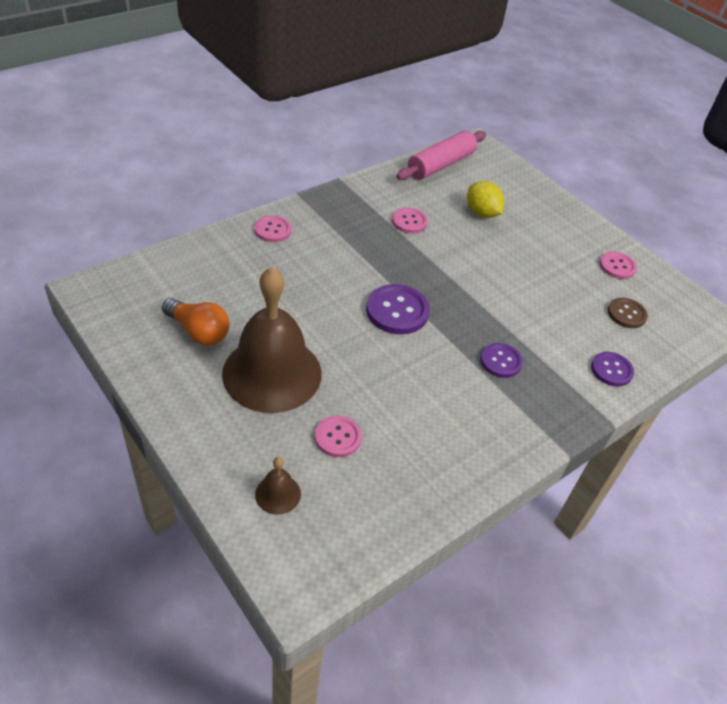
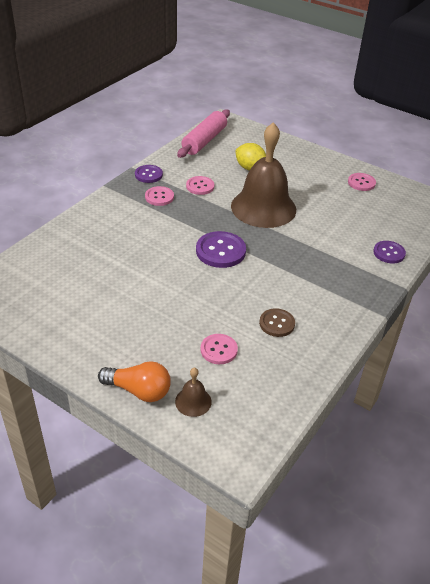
camera: 15 degrees left, 5 degrees down
(199, 331) = (76, 304): orange light bulb -> orange light bulb (139, 390)
(272, 373) = (147, 318): brown bell -> brown bell (263, 207)
(273, 230) = (98, 216): pink button -> pink button (159, 197)
(501, 361) = (311, 267): purple button -> purple button (148, 175)
(626, 314) = (382, 213): brown button -> brown button (277, 323)

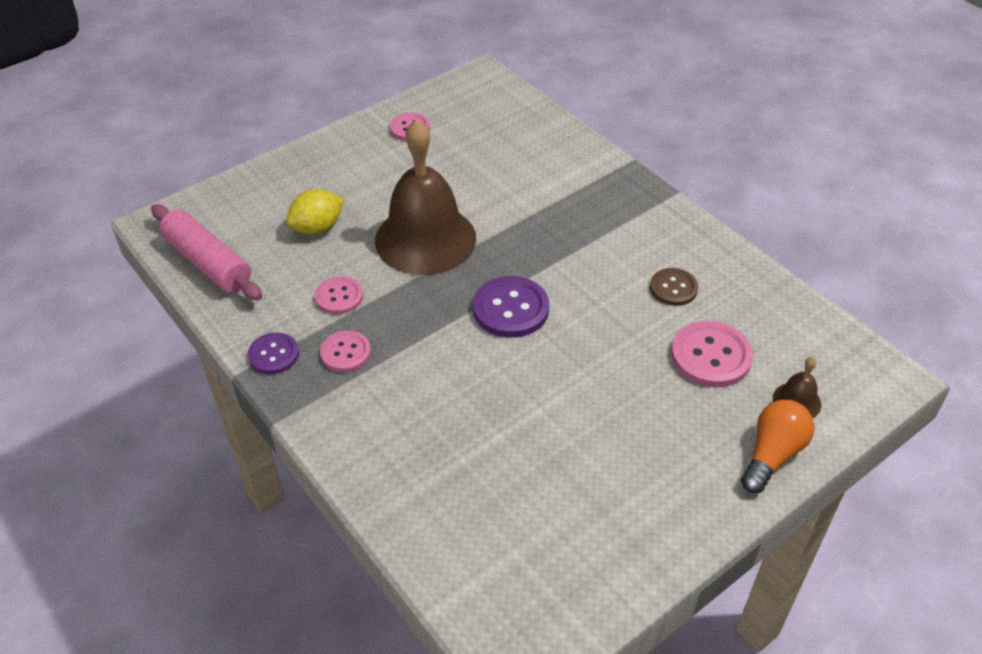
camera: 70 degrees left, 5 degrees up
(219, 350) = (711, 356): pink button -> pink button, size x1.58
(389, 253) = (567, 151): purple button -> none

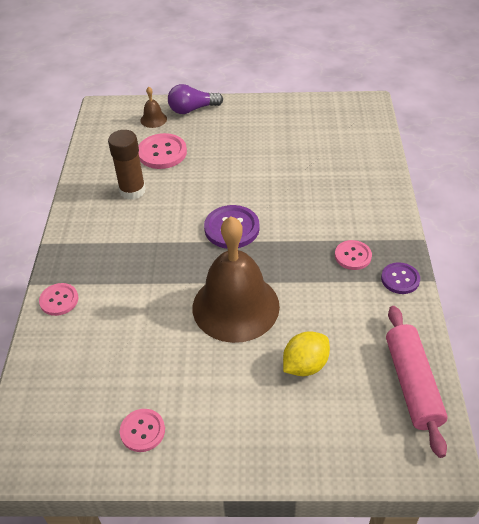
camera: 140 degrees left, 0 degrees up
(318, 228) = (305, 365): yellow lemon -> yellow lemon turned 45 degrees counterclockwise
(339, 297) = (330, 296): pink button -> pink button (59, 300)
(673, 288) = (132, 190): brown button -> brown glue stick
(772, 454) = (192, 109): orange light bulb -> purple light bulb

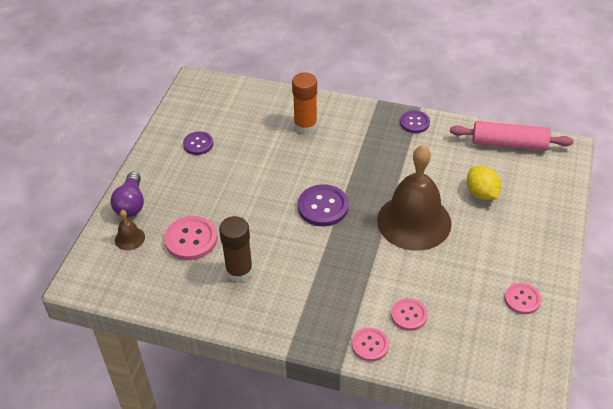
camera: 75 degrees left, 0 degrees up
(282, 126) = (198, 144): none -> purple button
(345, 190) = (305, 126): none -> orange glue stick
(353, 256) = (382, 141): pink button -> pink button (409, 315)

